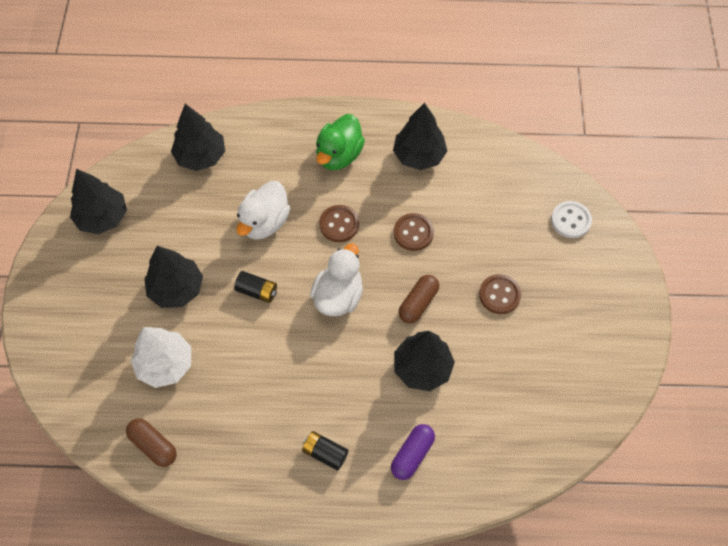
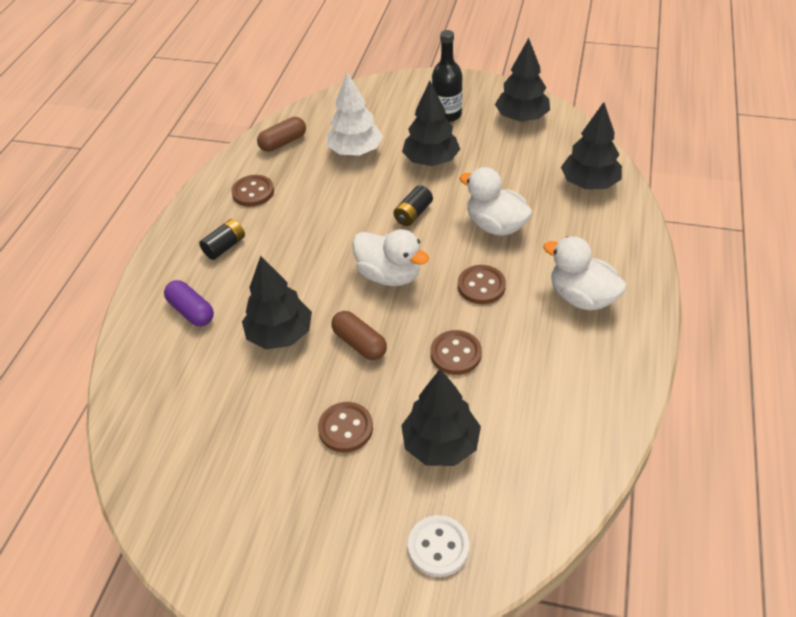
camera: 105 degrees right, 15 degrees down
(98, 286) = (447, 115): none -> black bottle
(241, 451) = (253, 192): none -> brown button
(339, 155) = (581, 297): green duck -> white duck
(419, 155) = (574, 379): black tree -> black tree (441, 444)

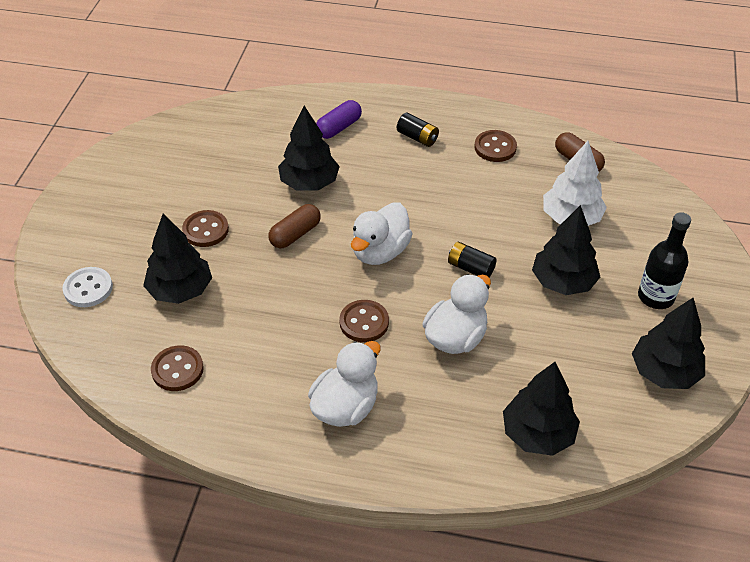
camera: 85 degrees right, 0 degrees up
(456, 354) = (277, 301): brown button -> brown button (177, 370)

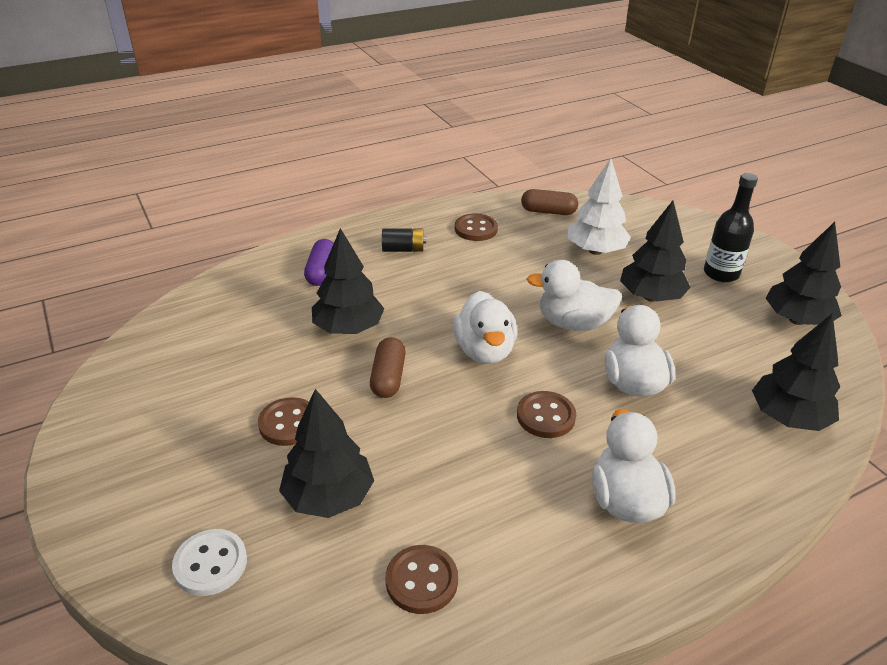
camera: 40 degrees left, 10 degrees down
(470, 268) = (573, 323): black battery -> white duck

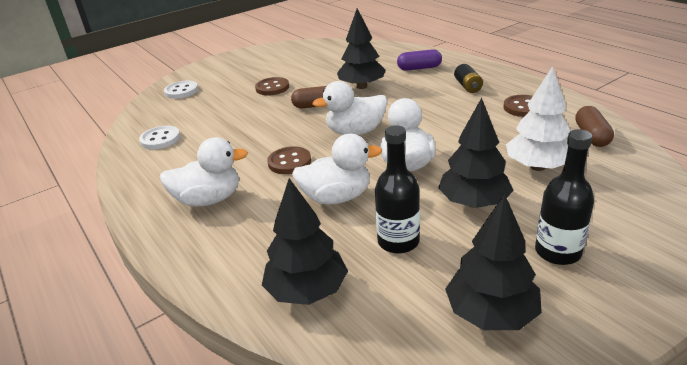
camera: 85 degrees right, 5 degrees down
(329, 497) = (219, 107): black tree -> none
(421, 581) = (160, 139): brown button -> white button
(711, 351) = (398, 241): none -> black bottle

